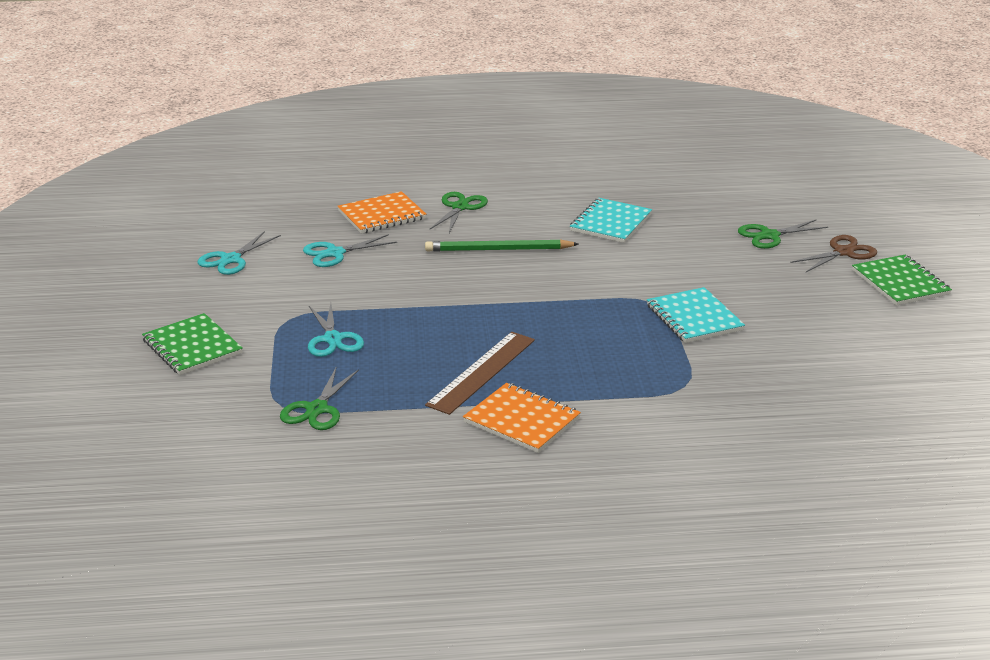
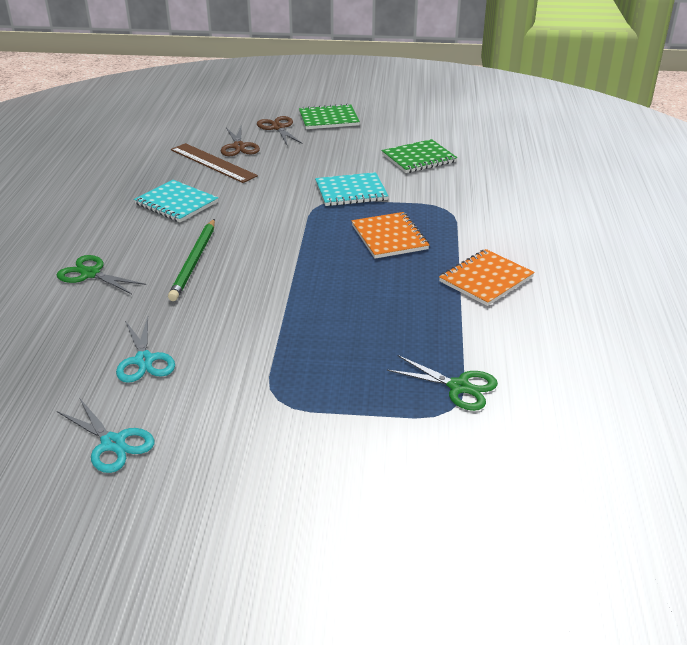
camera: 80 degrees left, 5 degrees up
(192, 347) = (316, 477): green notebook -> green notebook (419, 158)
(333, 339) = (330, 371): turquoise scissors -> none
(382, 215) = (73, 323): orange notebook -> orange notebook (389, 237)
(482, 372) = (410, 291): brown ruler -> brown ruler (213, 163)
(770, 236) = (239, 146): green scissors -> brown scissors

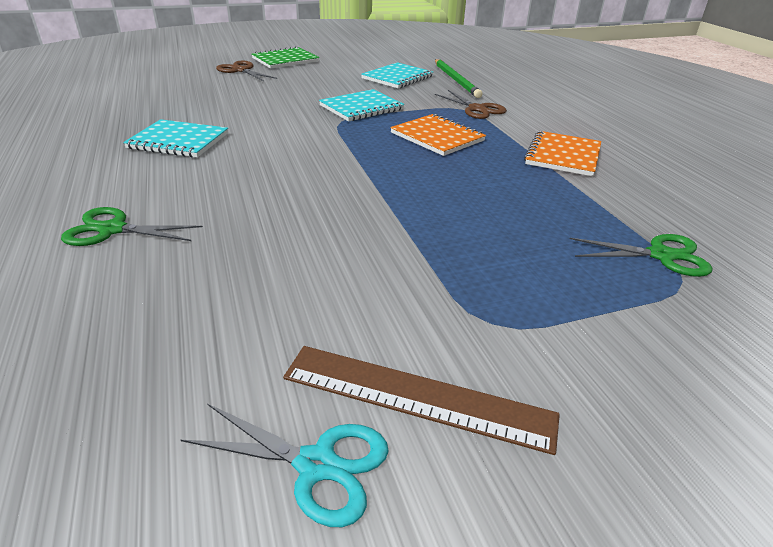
camera: 25 degrees left, 0 degrees up
(144, 360) = (270, 320): turquoise scissors -> none
(194, 261) = (246, 192): green pencil -> green pencil (456, 80)
(213, 163) = (193, 103): brown ruler -> brown ruler (417, 396)
(239, 146) = (212, 87): brown scissors -> brown scissors (477, 109)
(419, 158) = (397, 77): green notebook -> turquoise notebook

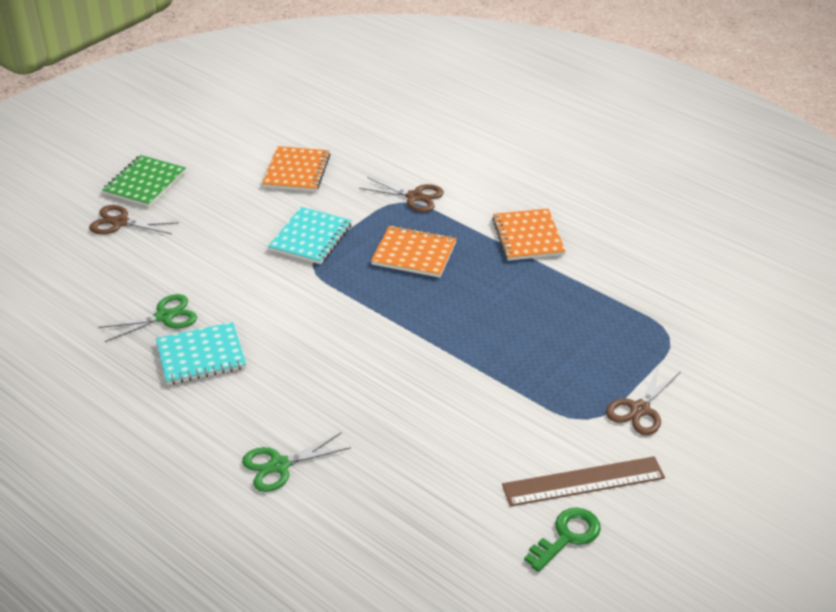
camera: 30 degrees left, 5 degrees up
(316, 465) = (567, 536): turquoise scissors -> green key
(397, 77) = (296, 171): turquoise notebook -> orange notebook
(456, 80) = (357, 153): green pencil -> none
(580, 343) = (640, 409): none -> brown scissors
(660, 255) = (647, 319): green scissors -> green scissors (164, 317)

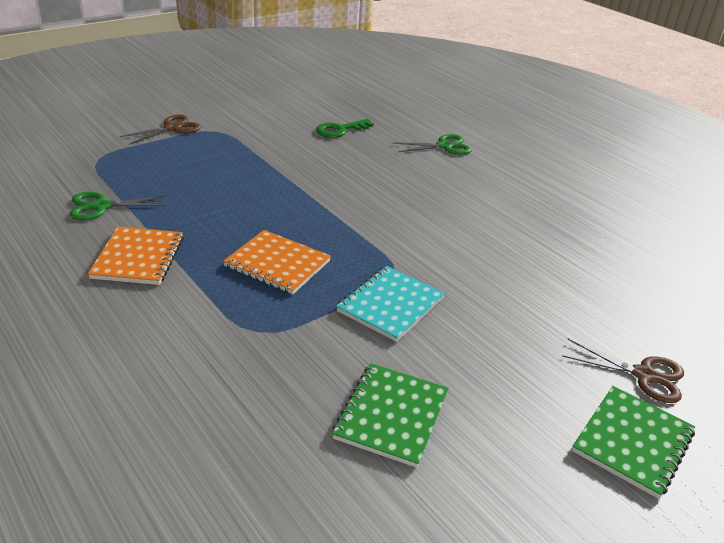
camera: 170 degrees left, 5 degrees down
(164, 317) = (552, 252): green scissors -> green scissors (101, 206)
(201, 356) = (510, 216): turquoise notebook -> none
(296, 171) = (391, 415): orange notebook -> green notebook
(414, 197) = (237, 335): brown scissors -> none
(567, 536) = (274, 94): green key -> green key (340, 130)
(583, 481) = (245, 108): brown ruler -> none

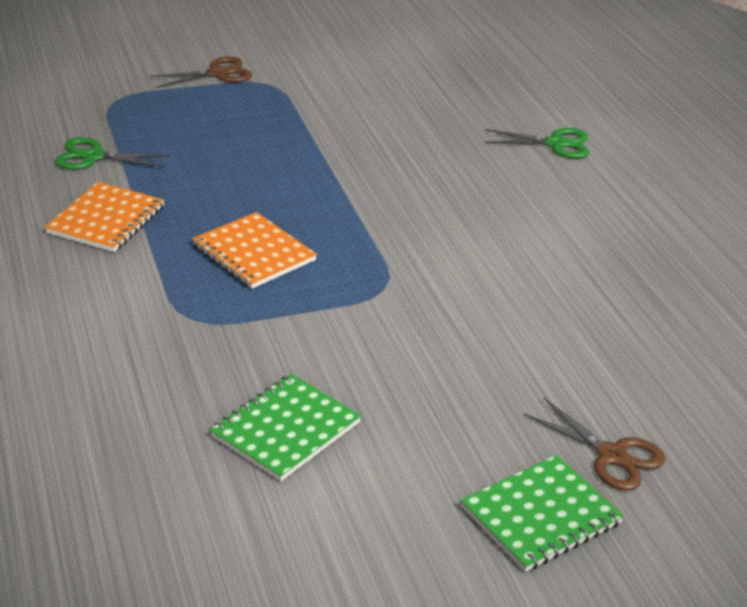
camera: 20 degrees right, 0 degrees up
(340, 130) = (427, 103): green key -> none
(390, 305) = (356, 321): turquoise notebook -> none

